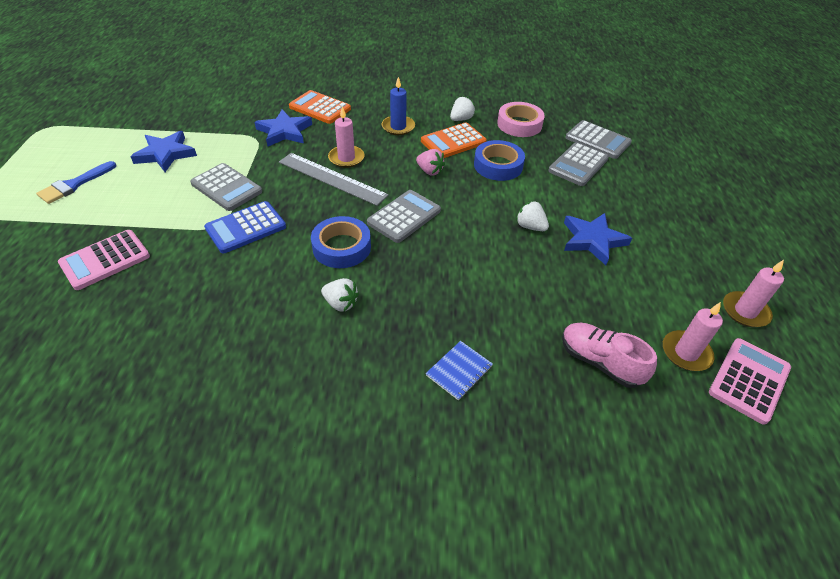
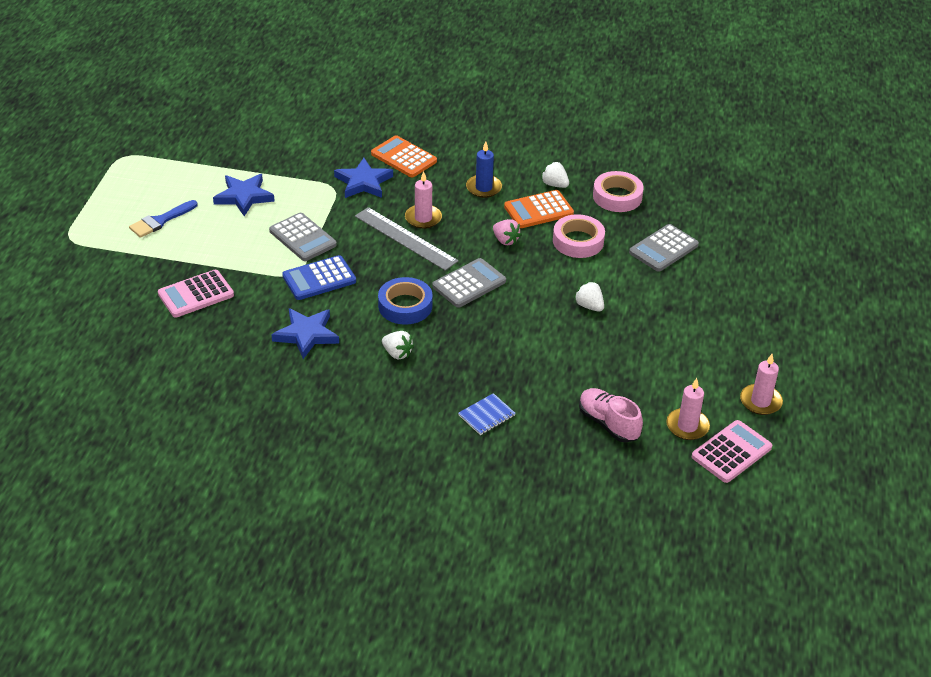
camera: 10 degrees right, 5 degrees down
(461, 119) = (554, 184): white strawberry -> white strawberry turned 105 degrees counterclockwise
(498, 165) = (578, 241): blue tape -> pink tape
(592, 240) = (646, 325): blue star -> blue star (306, 335)
(597, 140) = (697, 223): grey calculator -> none

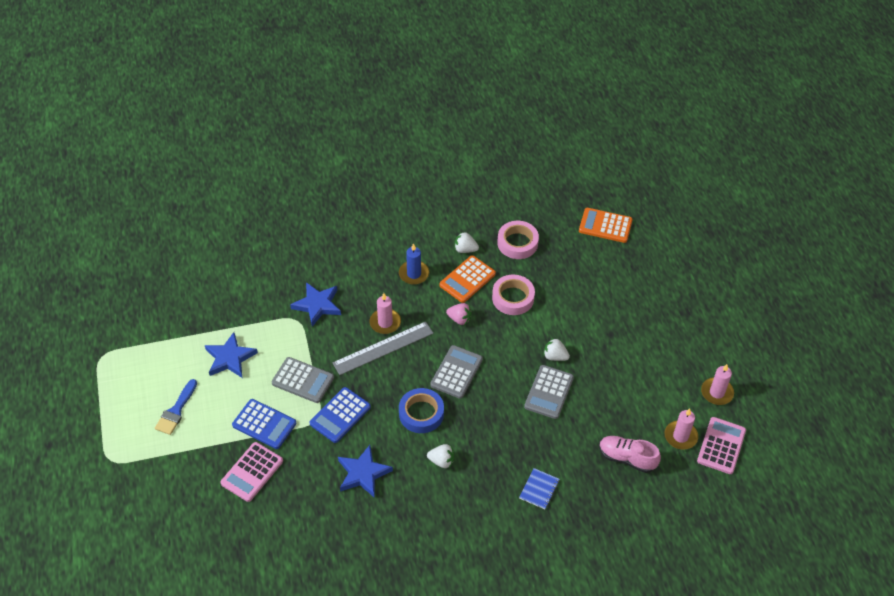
camera: 25 degrees left, 10 degrees up
(237, 260) = (264, 424): none -> blue calculator
(403, 157) = (334, 267): orange calculator -> orange calculator (605, 226)
(405, 238) = (383, 348): grey ruler -> grey ruler turned 45 degrees counterclockwise
(663, 249) = (577, 280): grey calculator -> grey calculator (549, 392)

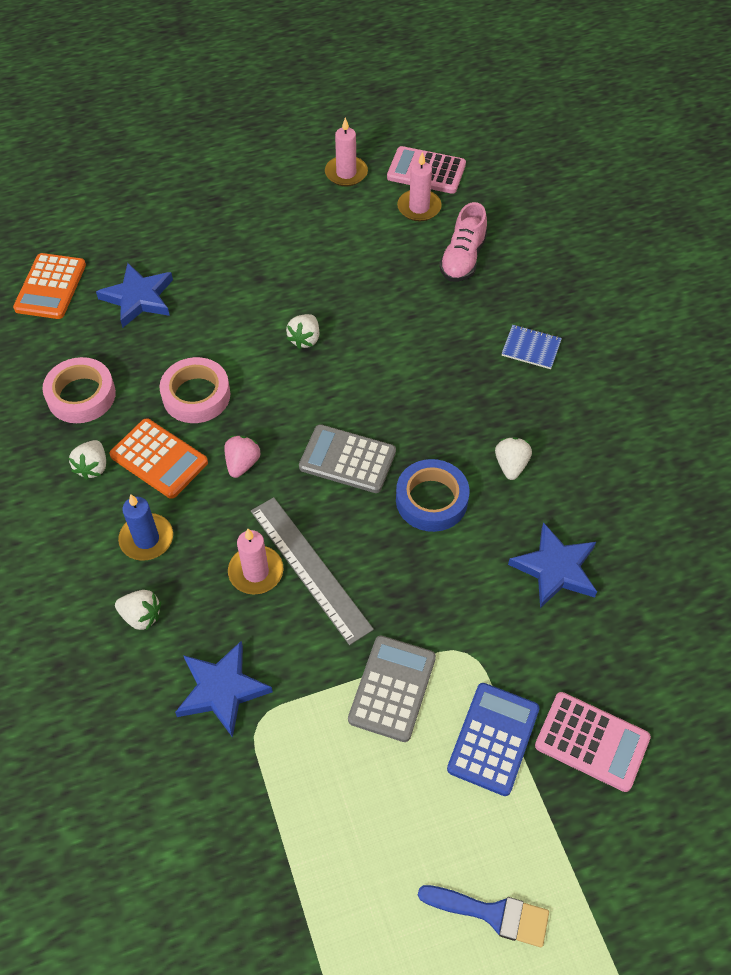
camera: 95 degrees left, 5 degrees up
(230, 358) = (357, 832): blue star -> blue star (138, 298)
(340, 415) = (454, 617): blue calculator -> none
(366, 272) = (141, 616): none -> white strawberry
(549, 392) = (369, 344): grey calculator -> none

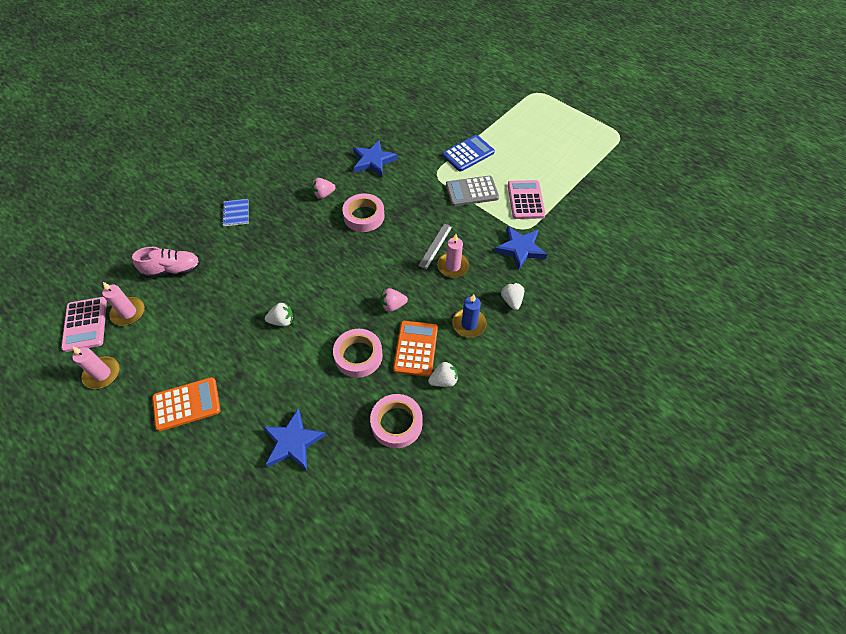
camera: 120 degrees left, 0 degrees up
(50, 287) = (311, 515): orange calculator -> orange calculator (187, 404)
(310, 568) = (435, 246): grey ruler -> grey ruler, size x0.59
(347, 459) = (360, 260): grey calculator -> none
(431, 500) = (364, 216): blue tape -> pink tape
(492, 914) = (532, 132): blue brush -> none
(493, 739) = (468, 154): blue calculator -> blue calculator turned 150 degrees clockwise
(511, 465) = (323, 194): white strawberry -> pink strawberry
(592, 741) = (446, 127): pink calculator -> pink calculator (525, 200)

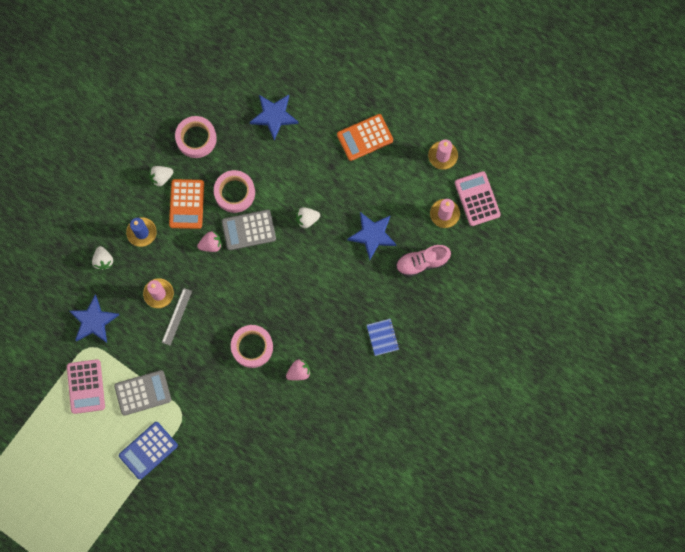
camera: 175 degrees right, 20 degrees up
(349, 316) = (248, 230): none -> grey calculator
(373, 161) = (253, 428): blue star -> blue star (372, 235)

